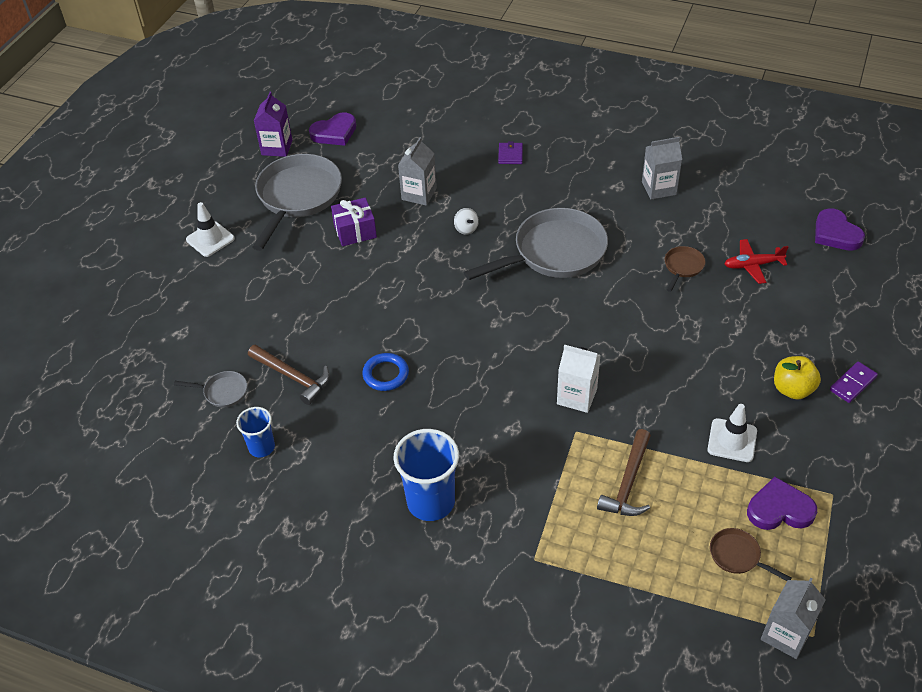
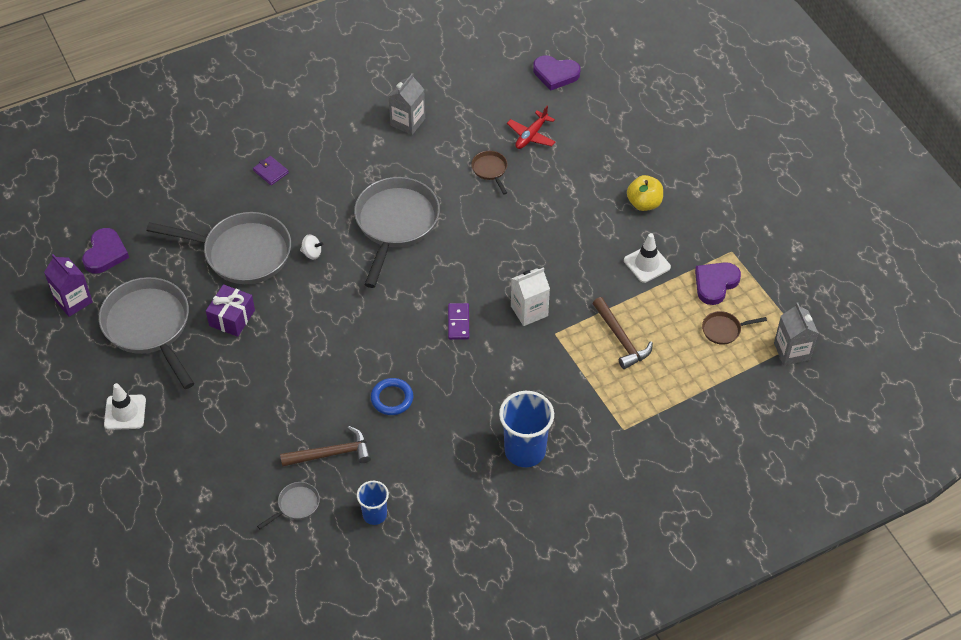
camera: 50 degrees left, 5 degrees up
(419, 194) = (242, 253): grey carton -> grey pan
(853, 384) = (671, 173): purple domino -> purple domino (458, 322)

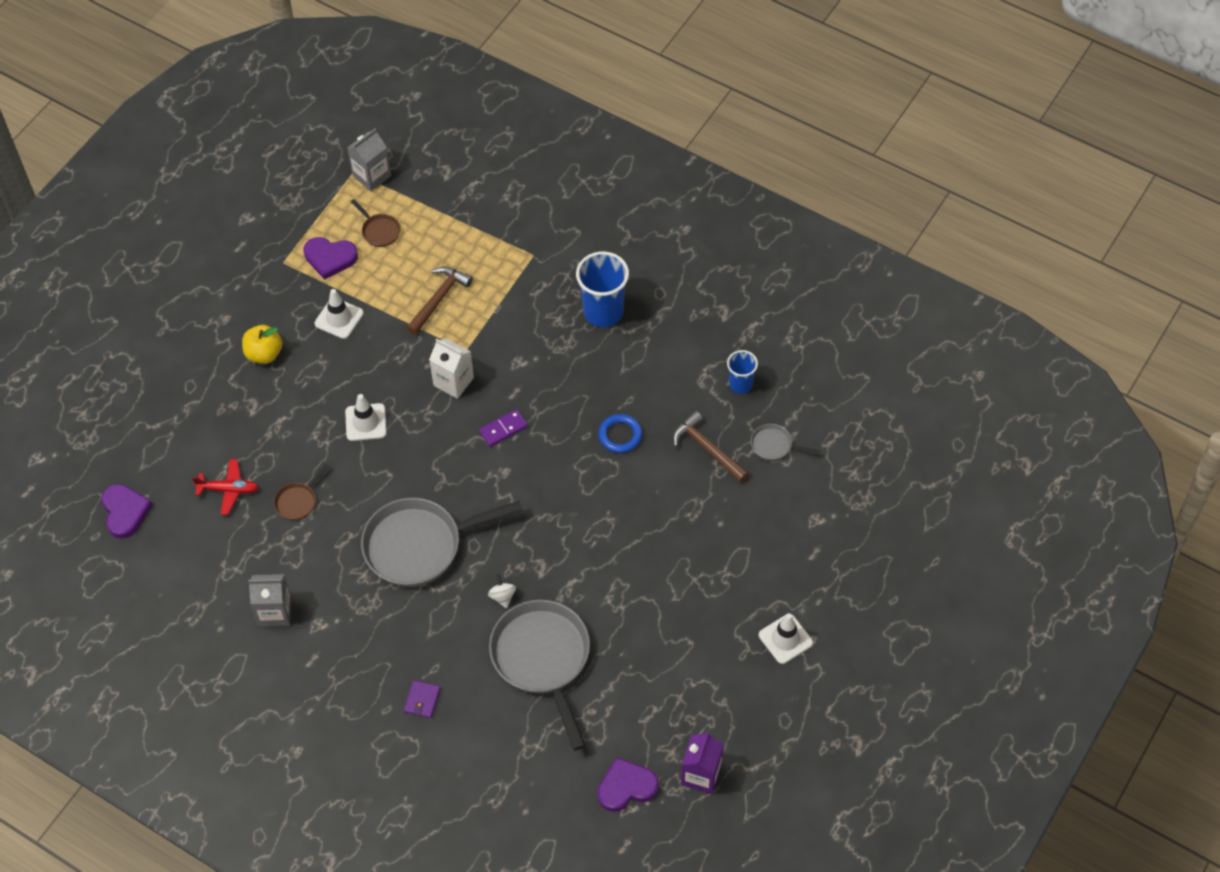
camera: 120 degrees left, 5 degrees up
(149, 326) = (682, 683): grey pan -> none
(232, 318) = (624, 617): purple gift -> none
(531, 238) = (366, 422): none -> white traffic cone

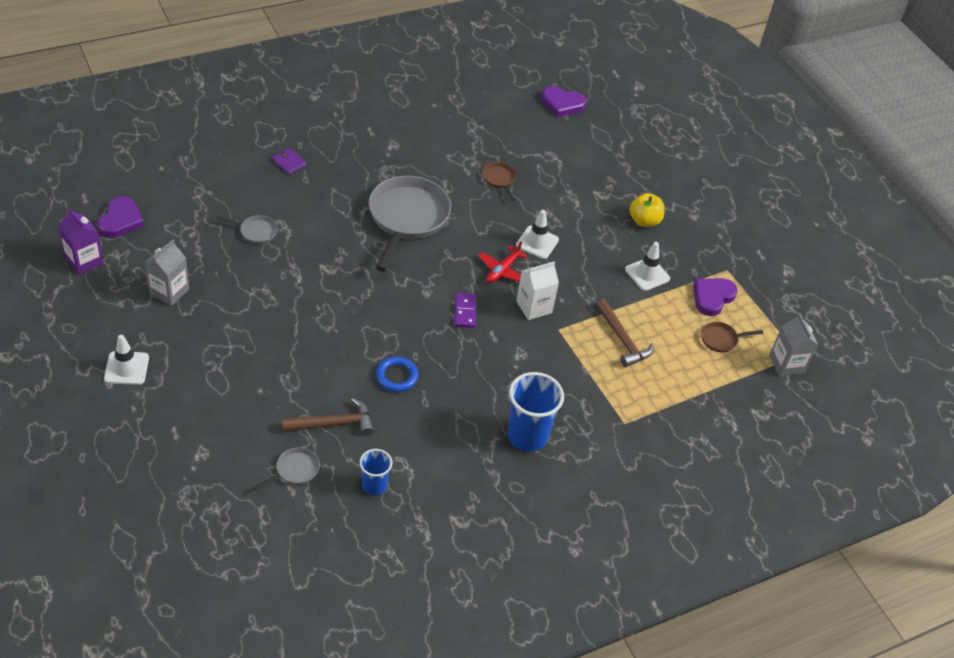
camera: 115 degrees right, 10 degrees down
(228, 489) = (538, 153): red plane -> red plane (502, 270)
(275, 612) = (422, 131): grey carton -> grey carton (169, 291)
(502, 596) = (324, 237): white spinning top -> none
(543, 659) = (256, 231): grey pan -> grey pan, size x0.43

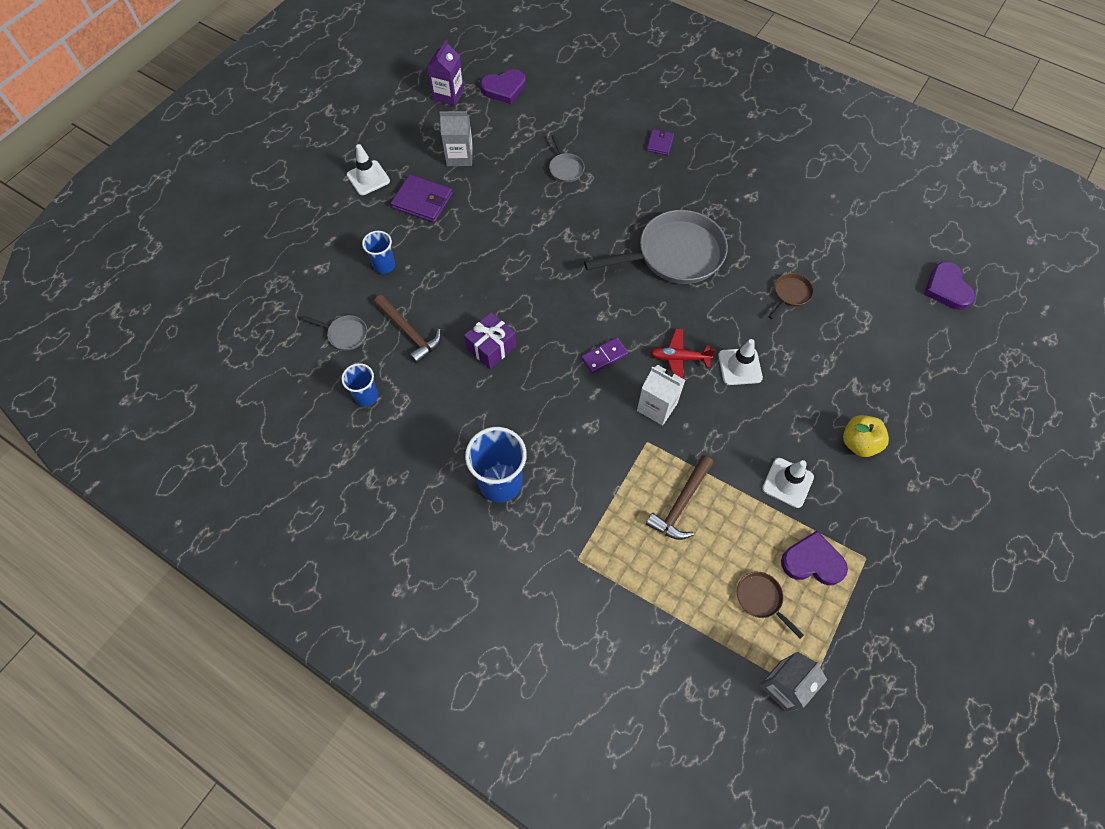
camera: 65 degrees right, 15 degrees up
(195, 343) = (422, 201): none -> purple wallet
(243, 406) = (384, 265): none -> blue cup
(397, 376) = (491, 347): blue ring -> purple gift

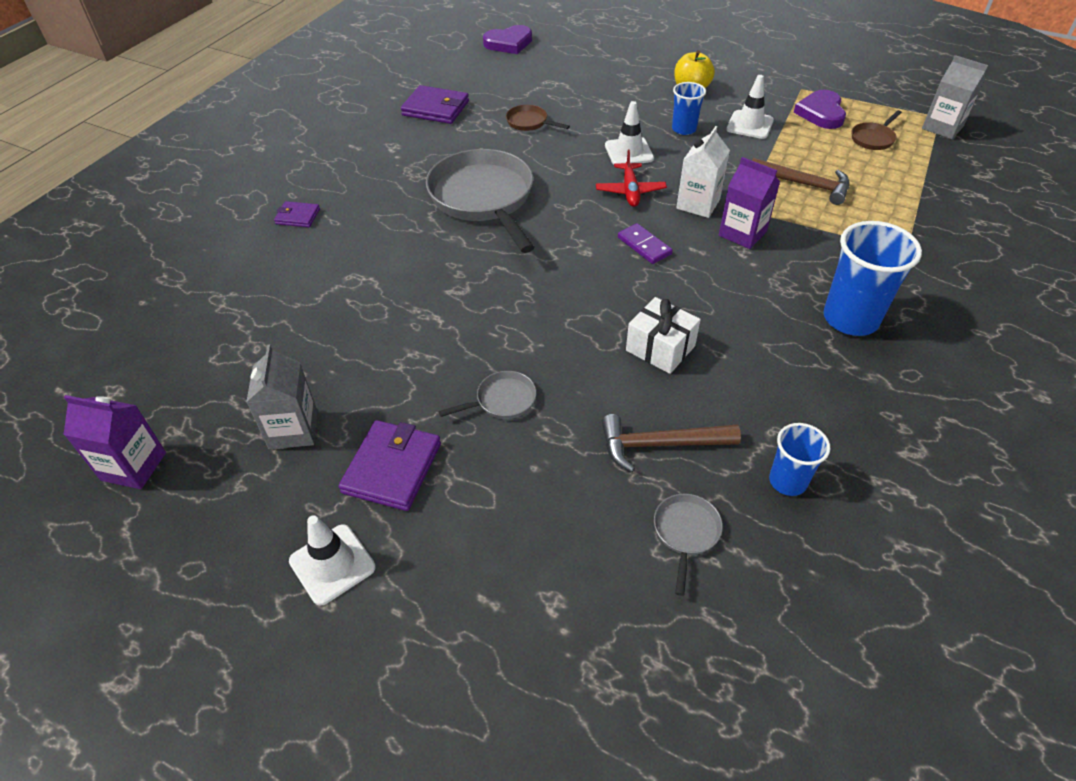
camera: 95 degrees left, 15 degrees down
(384, 265) = (536, 501): blue cup -> blue cup (684, 129)
(409, 332) = (660, 445): brown hammer -> brown hammer turned 135 degrees counterclockwise
(491, 347) = (660, 348): purple gift -> white gift
(504, 89) = (142, 388): purple heart -> none
(565, 168) = (333, 301): grey pan -> grey pan (502, 400)
(613, 432) = (742, 233): none -> purple carton
(813, 226) = (435, 108): none -> purple wallet

